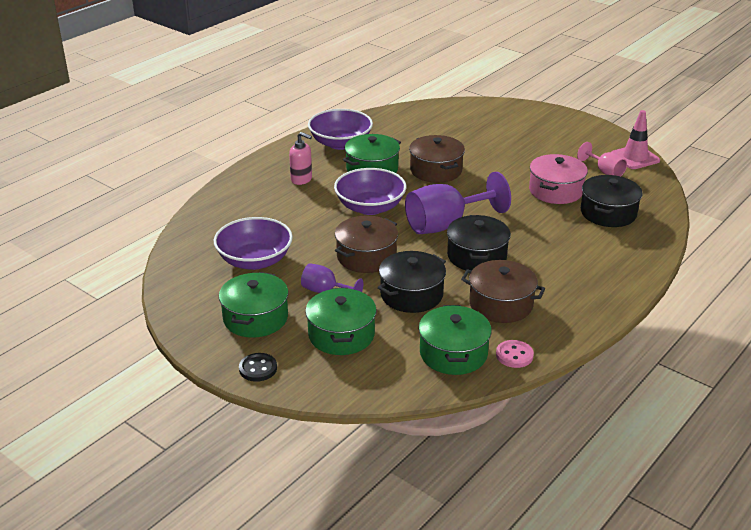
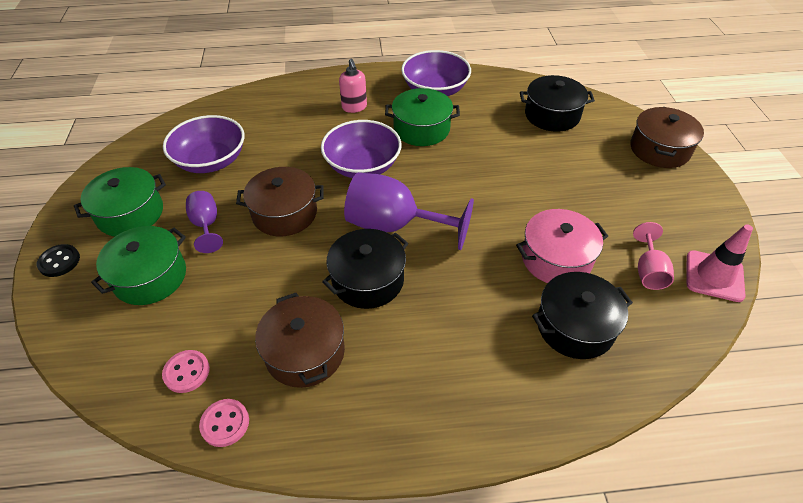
camera: 45 degrees right, 15 degrees up
(411, 294) = (256, 279): black pot -> black pot (552, 115)
(436, 170) = (473, 162): brown pot -> brown pot (659, 149)
(453, 353) = (187, 372): green pot -> pink button

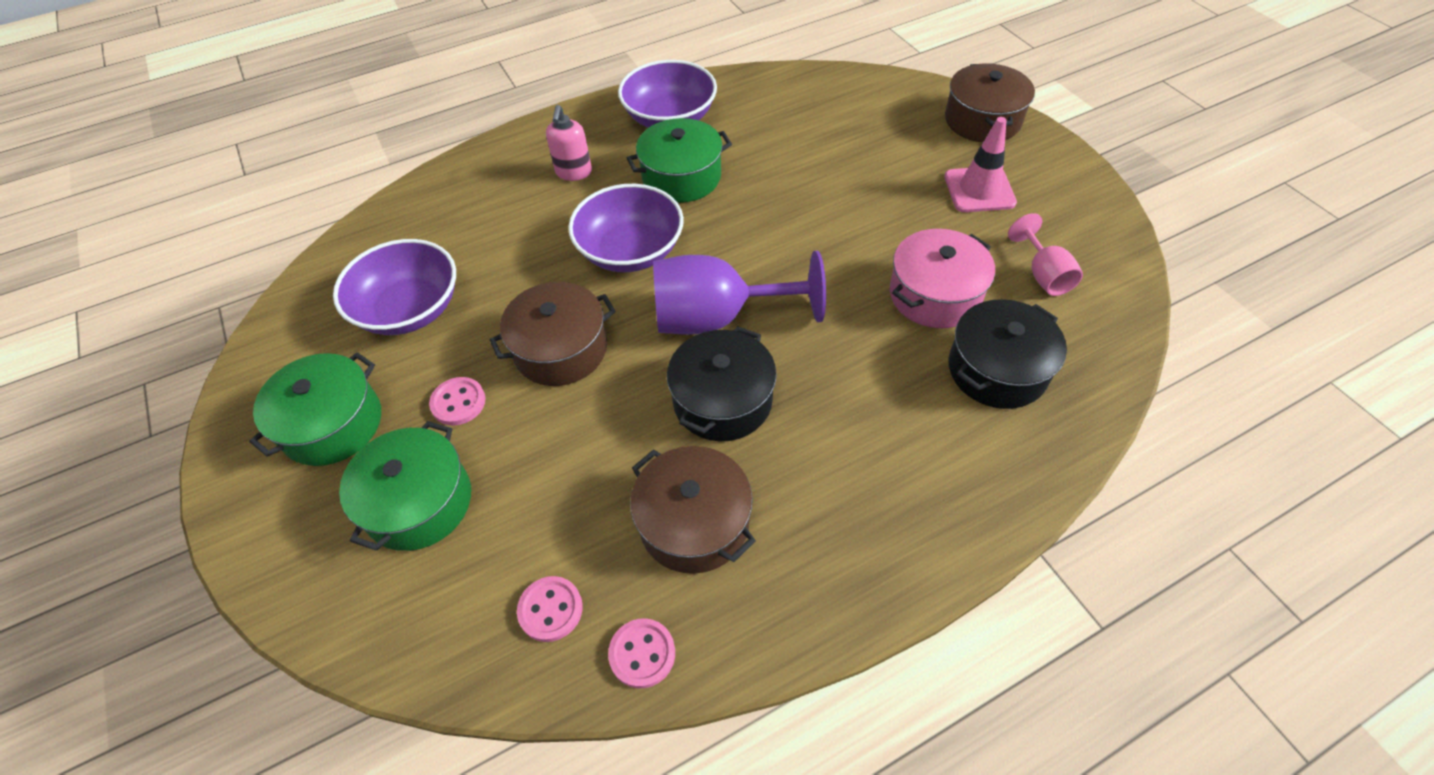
camera: 20 degrees left, 5 degrees up
(59, 261) = (263, 530): black button -> none
(206, 225) = (458, 402): purple goblet -> pink button
(354, 107) = (573, 172): pink soap dispenser -> pink soap dispenser turned 45 degrees clockwise
(552, 115) = (836, 111): black pot -> none
(714, 276) = (1114, 257): pink traffic cone -> pink traffic cone (979, 190)

